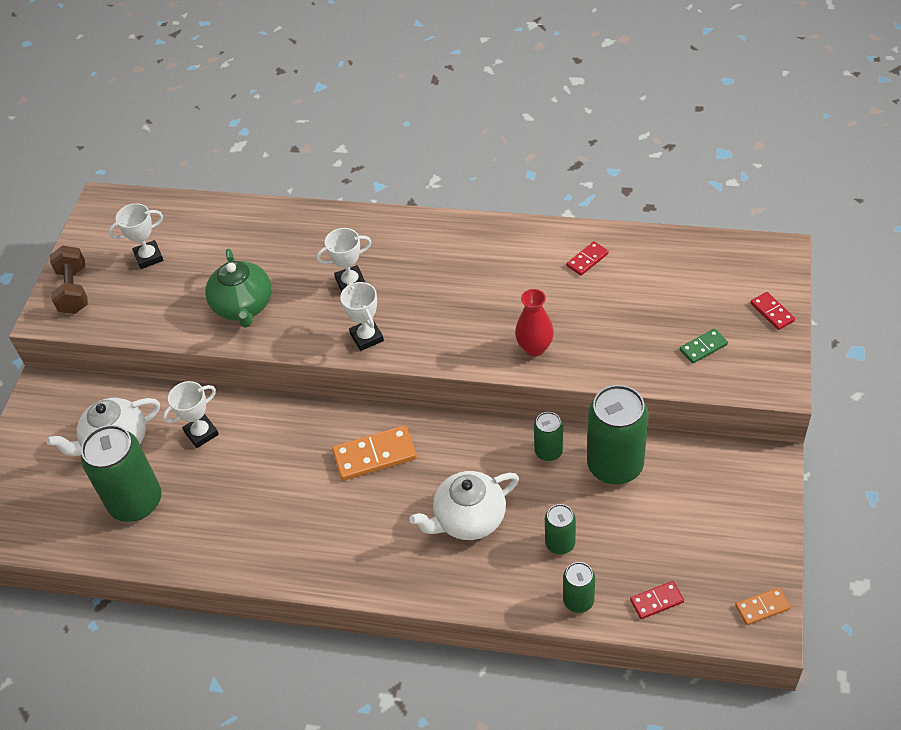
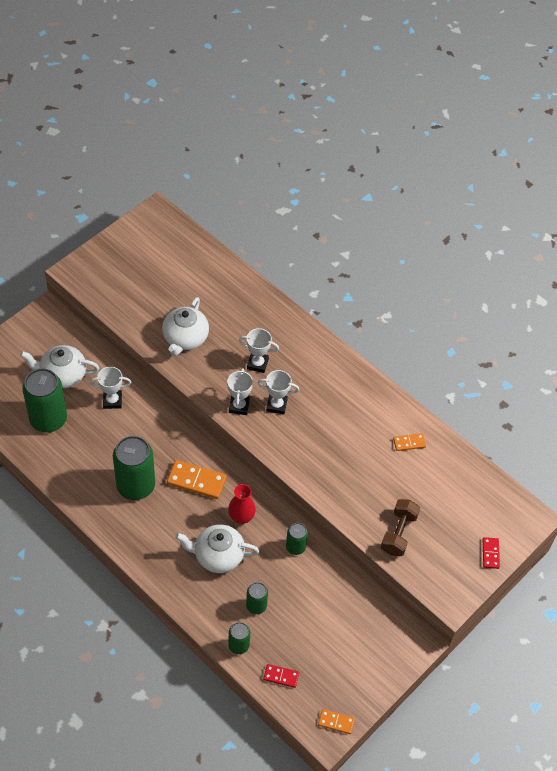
camera: 25 degrees right, 5 degrees up
(74, 291) = (99, 264): brown dumbbell -> brown dumbbell (398, 533)
(148, 257) = (156, 269): white trophy -> white trophy (276, 405)
(243, 306) = (185, 338): green teapot -> white teapot
(534, 348) = (329, 479): red vase -> red vase (241, 517)
(587, 260) = (409, 443): red domino -> orange domino
(615, 465) = (326, 582): green can -> green can (136, 485)
(703, 347) = (428, 547): green domino -> none

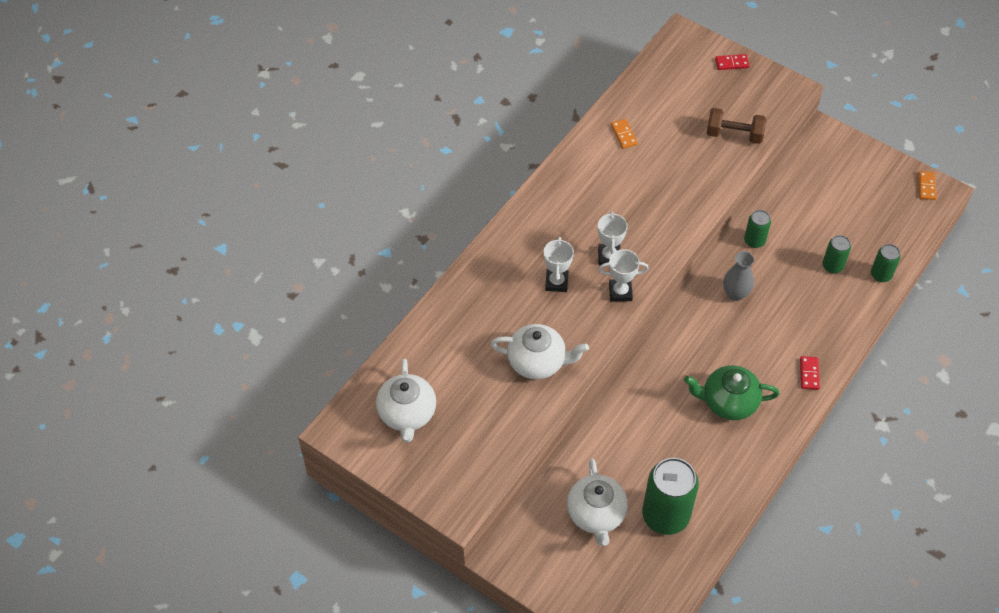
camera: 95 degrees left, 0 degrees up
(112, 401) = (620, 450): white trophy -> none
(136, 485) = (728, 402): green can -> green teapot
(196, 481) = (703, 343): orange domino -> none
(218, 555) = (788, 308): white teapot -> white teapot (407, 414)
(241, 517) = (735, 293): red vase -> grey vase
(281, 676) = (899, 235): red domino -> red domino (809, 374)

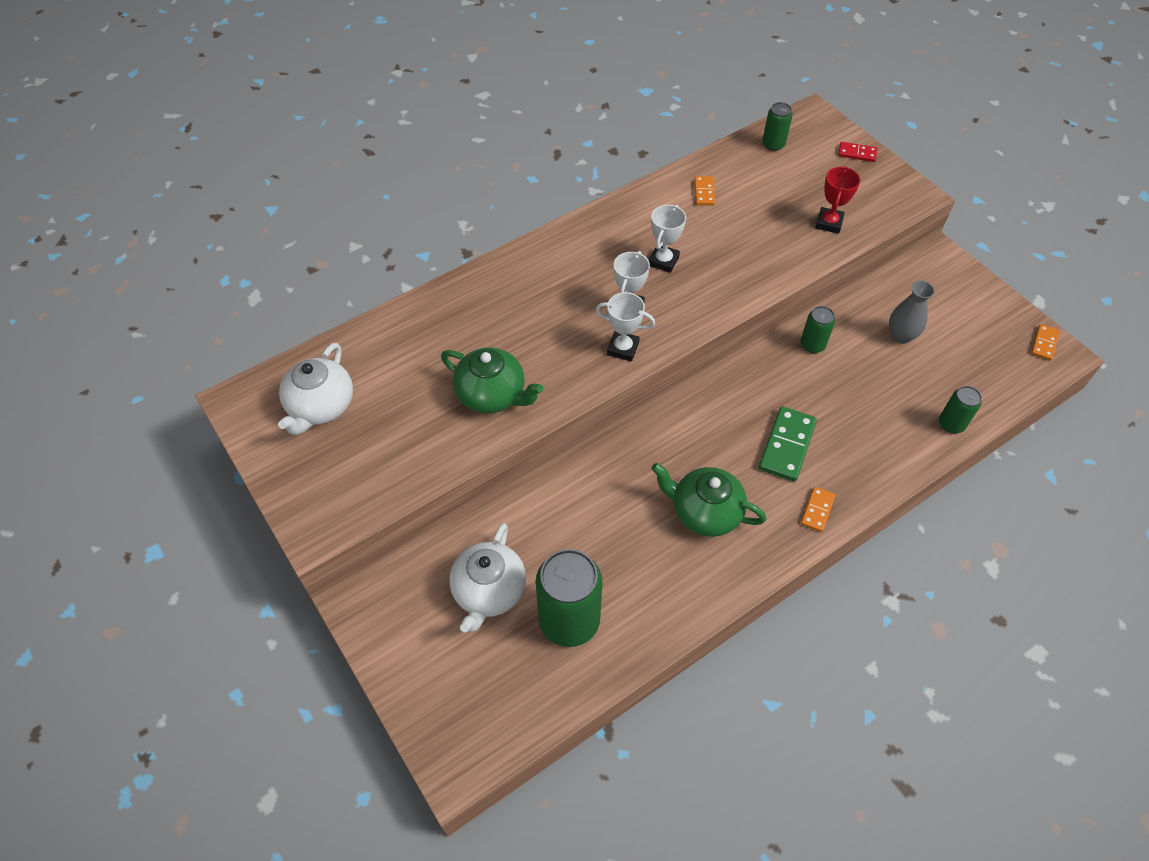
camera: 20 degrees right, 0 degrees up
(537, 362) = (492, 395): white teapot -> green teapot
(556, 282) = (556, 318): white trophy -> white trophy (663, 261)
(734, 135) = (829, 223): brown dumbbell -> red trophy
(735, 293) = (766, 395): grey vase -> grey vase (900, 336)
(768, 330) = (787, 446): none -> green domino
(809, 374) = (817, 510): red domino -> orange domino
(832, 266) = (895, 397): green can -> green can (773, 144)

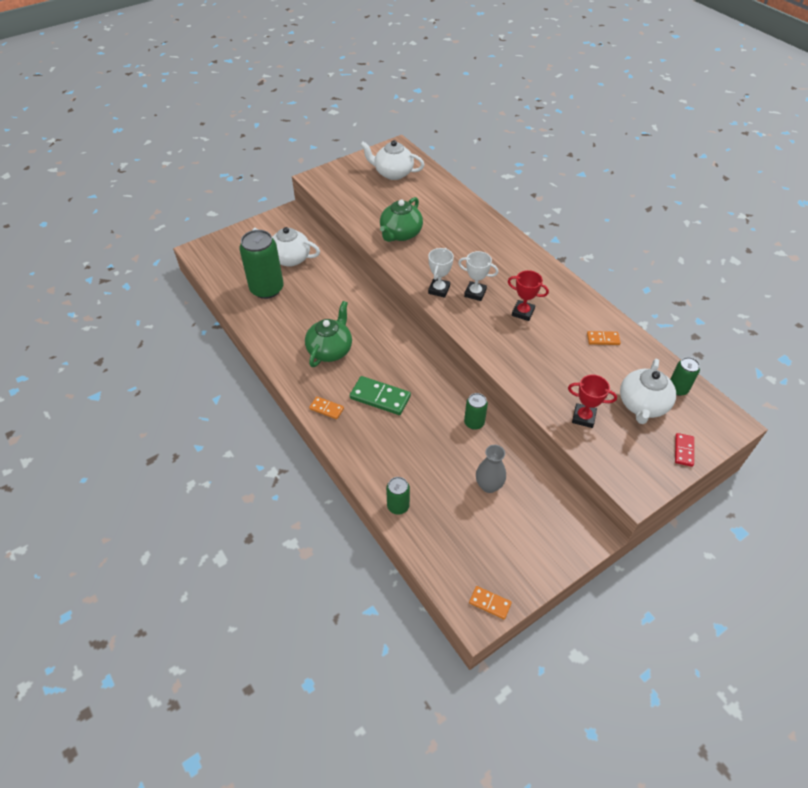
camera: 90 degrees right, 5 degrees down
(663, 261) = (523, 312): white trophy -> red trophy
(801, 174) = (642, 405): none -> white teapot

